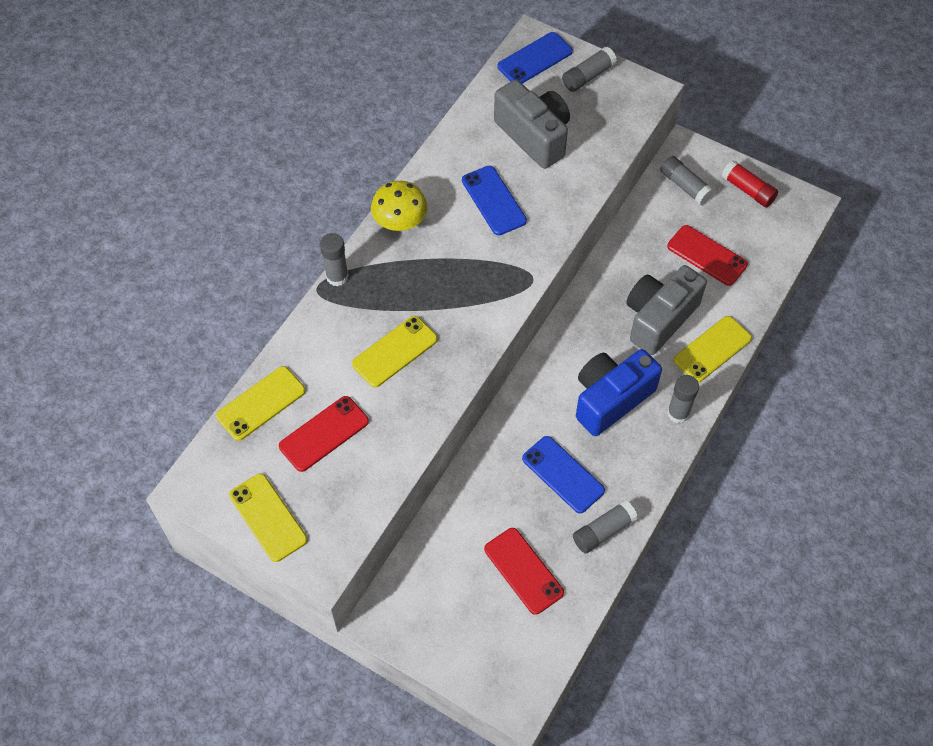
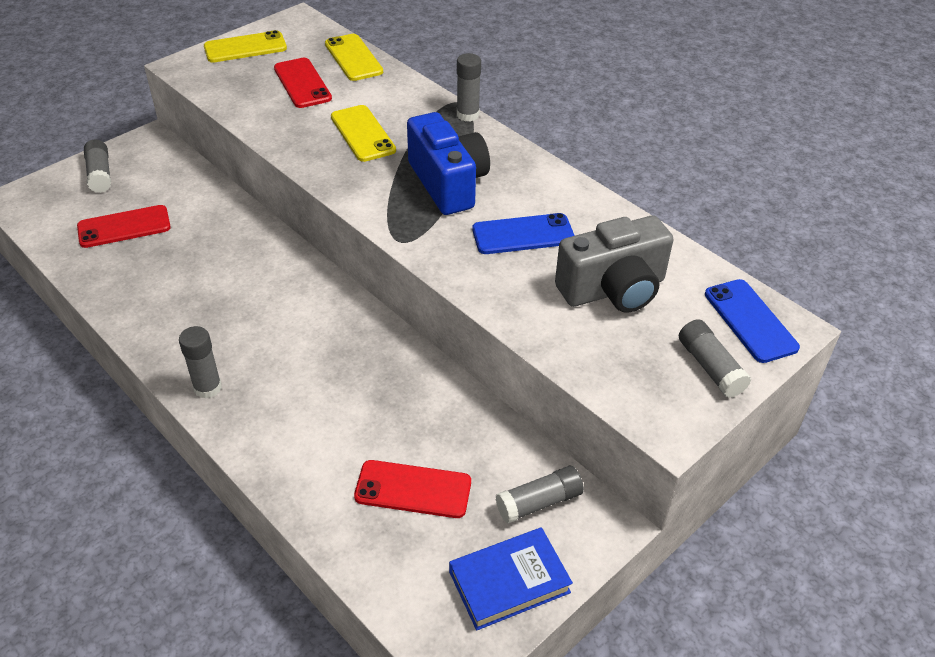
camera: 105 degrees right, 15 degrees down
(400, 221) = (520, 163): yellow mushroom -> none
(563, 474) = (199, 276): blue phone -> none
(603, 531) = (120, 289): grey glue stick -> grey glue stick (100, 174)
(611, 399) = (260, 334): blue camera -> blue camera (448, 183)
(659, 318) = (341, 408): grey camera -> none
(707, 255) = (413, 489): red phone -> red phone turned 45 degrees clockwise
(712, 349) = (271, 448): yellow phone -> none
(748, 190) = (509, 582): red glue stick -> blue book

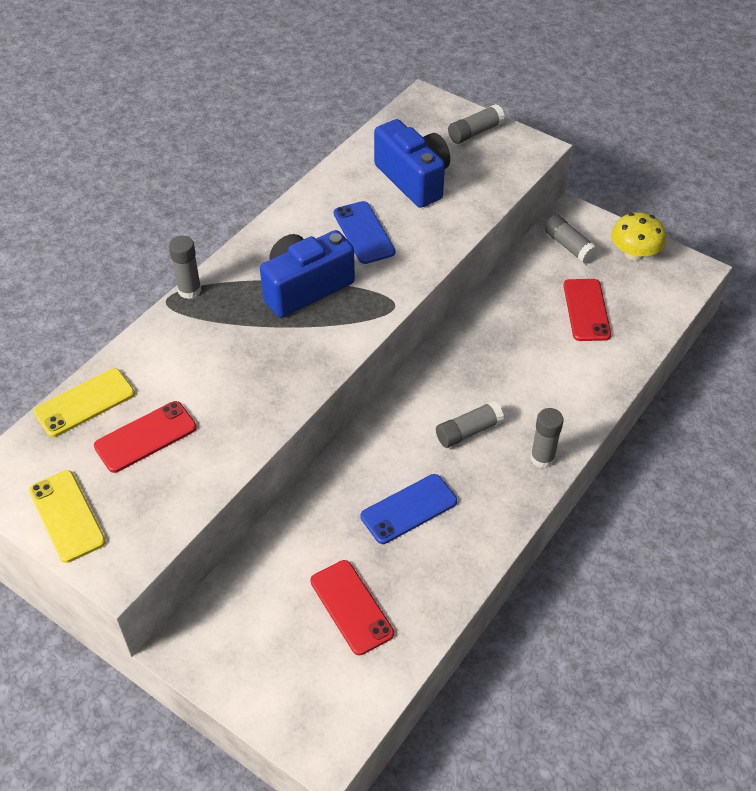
camera: 100 degrees left, 5 degrees up
(100, 174) = (261, 673): grey glue stick -> grey glue stick (468, 431)
(363, 134) = (237, 363): yellow phone -> none
(509, 582) = (634, 254): blue book -> yellow mushroom
(613, 289) = (413, 179): grey camera -> blue camera
(750, 321) = (423, 115): blue phone -> blue phone (409, 509)

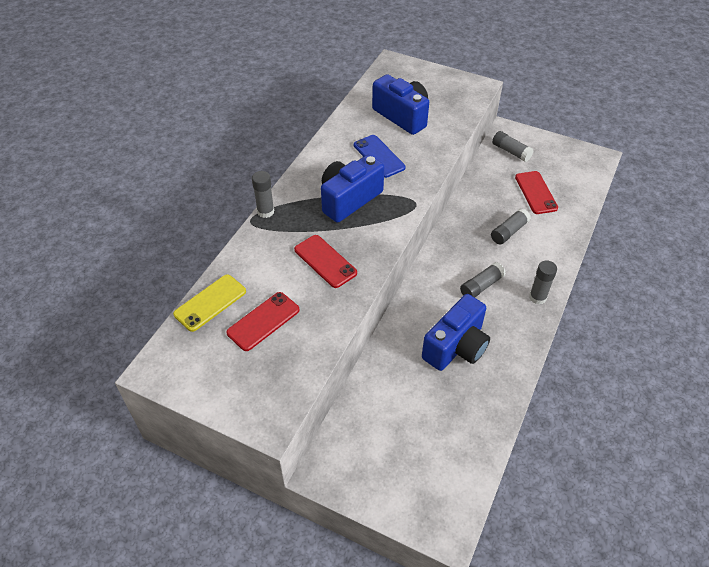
camera: 10 degrees left, 0 degrees up
(67, 516) = (220, 389): yellow phone -> none
(351, 607) = (436, 423): red phone -> red phone (325, 261)
(409, 509) = (456, 347): blue phone -> blue camera
(475, 132) = (435, 80): grey glue stick -> grey glue stick (509, 231)
(634, 254) = (555, 151): yellow mushroom -> none

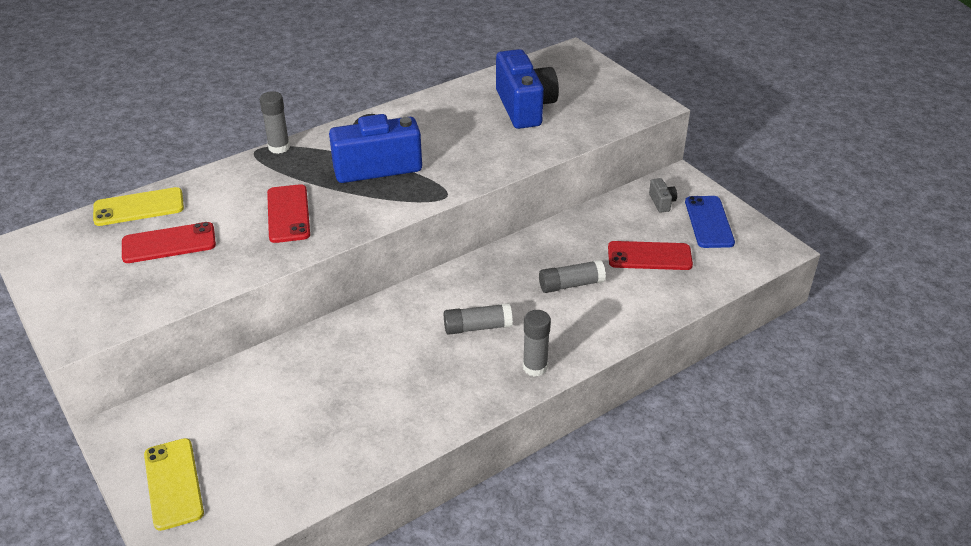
camera: 30 degrees right, 10 degrees down
(379, 156) = (454, 137): blue phone -> blue phone (709, 222)
(396, 489) = (173, 483): none -> yellow phone
(456, 347) = (383, 376): blue camera -> none
(511, 151) = (662, 202): grey glue stick -> grey camera
(536, 192) = (649, 256): red phone -> red phone turned 75 degrees clockwise

